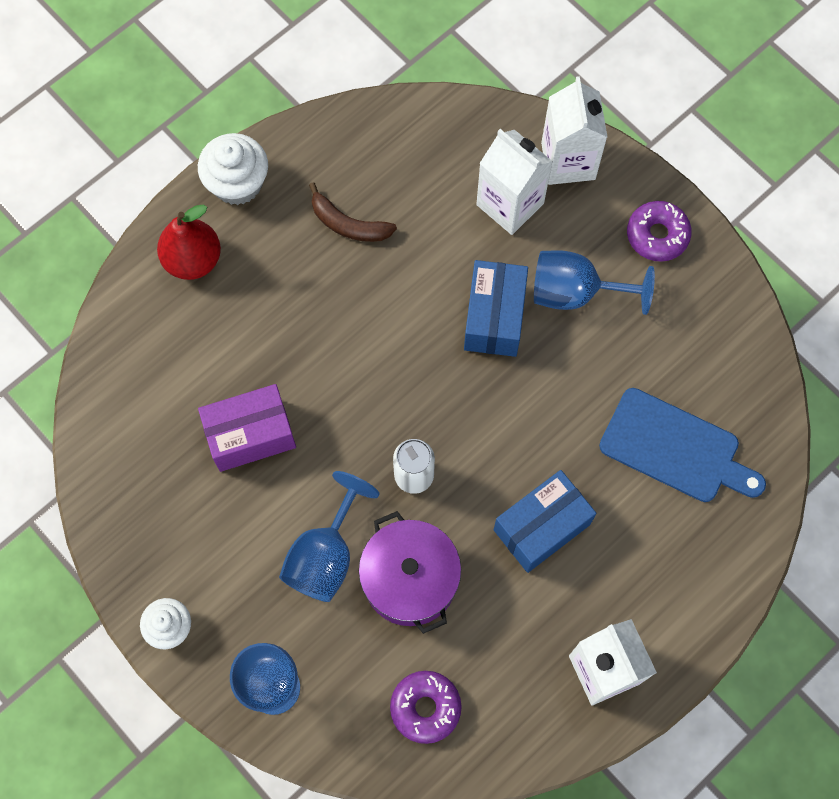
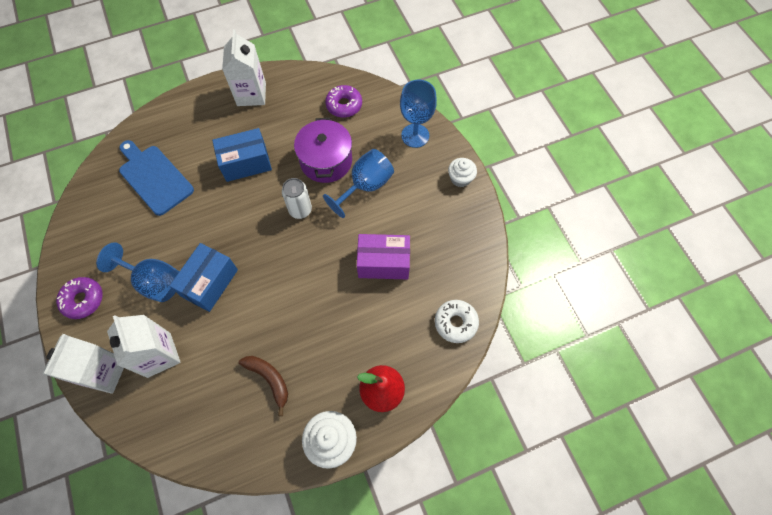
camera: 160 degrees left, 5 degrees down
(116, 383) = (455, 323): none -> white donut

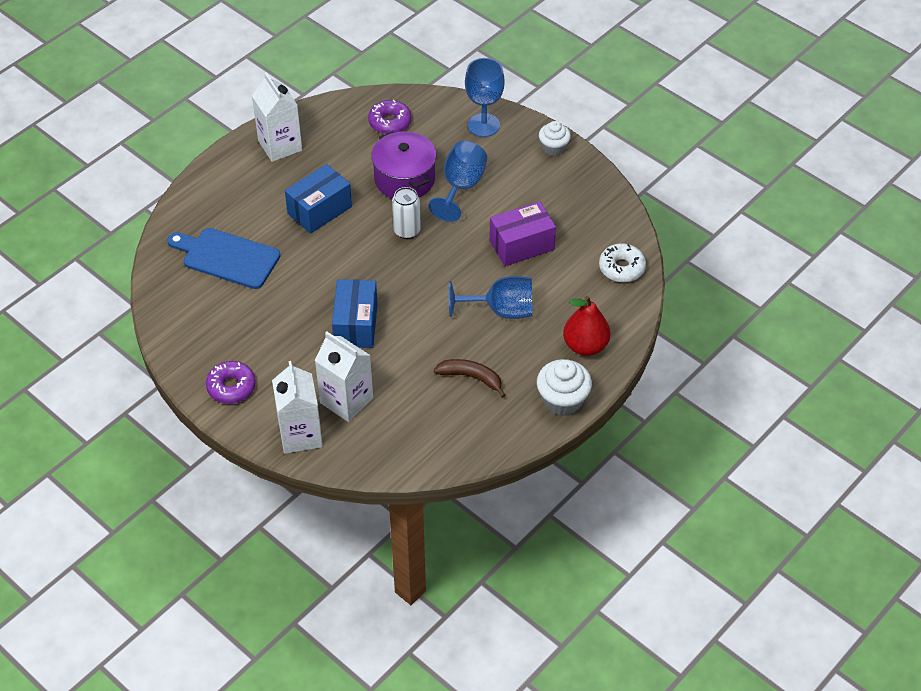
camera: 25 degrees left, 15 degrees down
(154, 281) = (296, 345): blue goblet -> blue goblet (501, 310)

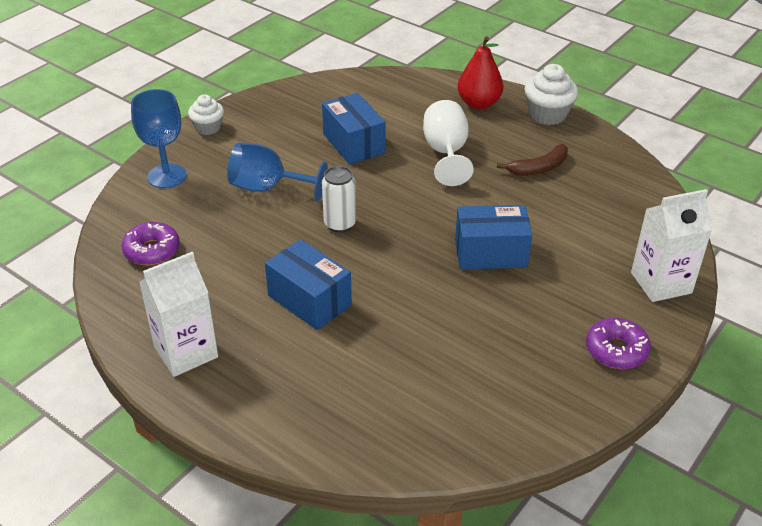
camera: 95 degrees left, 10 degrees down
(227, 257) = (403, 382): blue cutting board -> none
(346, 400) = (600, 251): white carton -> none
(404, 179) = (254, 231): purple pot -> none
(471, 377) = (539, 168): brown banana -> brown banana turned 135 degrees counterclockwise
(501, 310) = (446, 153): blue goblet -> white goblet
(521, 245) = (354, 143): purple box -> blue box
(621, 268) = (377, 85): white donut -> none

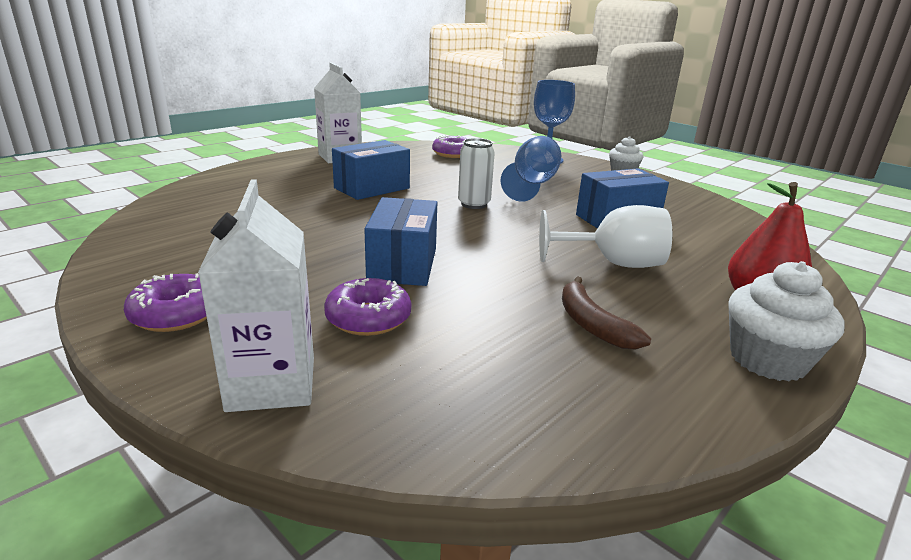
camera: 95 degrees right, 15 degrees down
(576, 258) = (368, 318): none -> purple donut

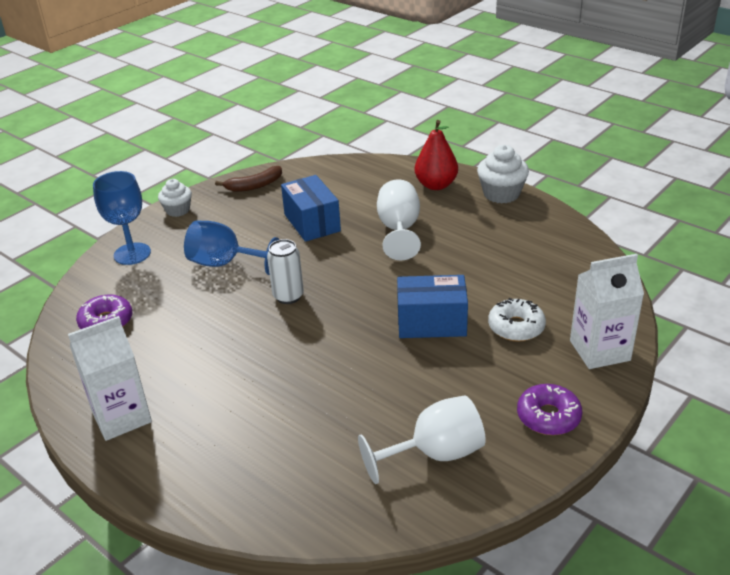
camera: 90 degrees left, 10 degrees up
(190, 246) = (435, 454): none -> white goblet
(368, 318) = (516, 327): purple donut -> white donut
(372, 188) = (248, 368): blue box -> none
(592, 324) = (488, 243): brown banana -> brown banana (254, 186)

